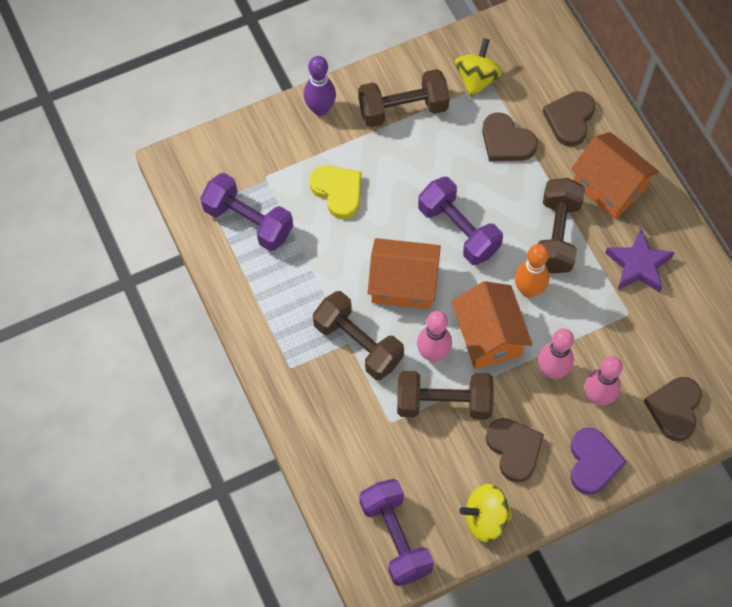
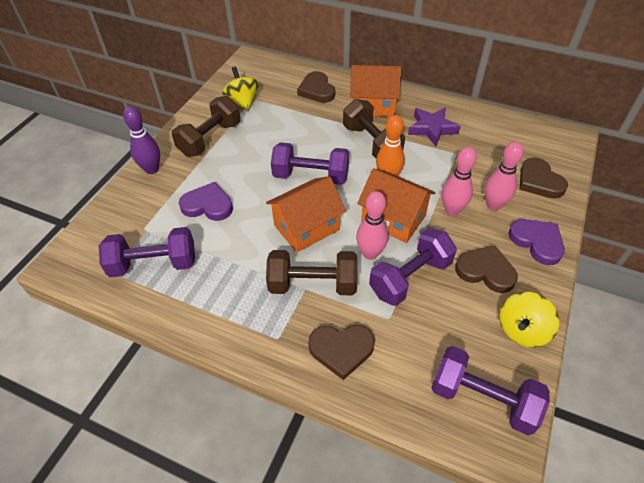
camera: 40 degrees left, 15 degrees down
(338, 192) = (208, 205): yellow heart -> purple heart
(443, 402) = (410, 278): brown dumbbell -> purple dumbbell
(506, 141) = (292, 119): brown heart -> brown heart (341, 350)

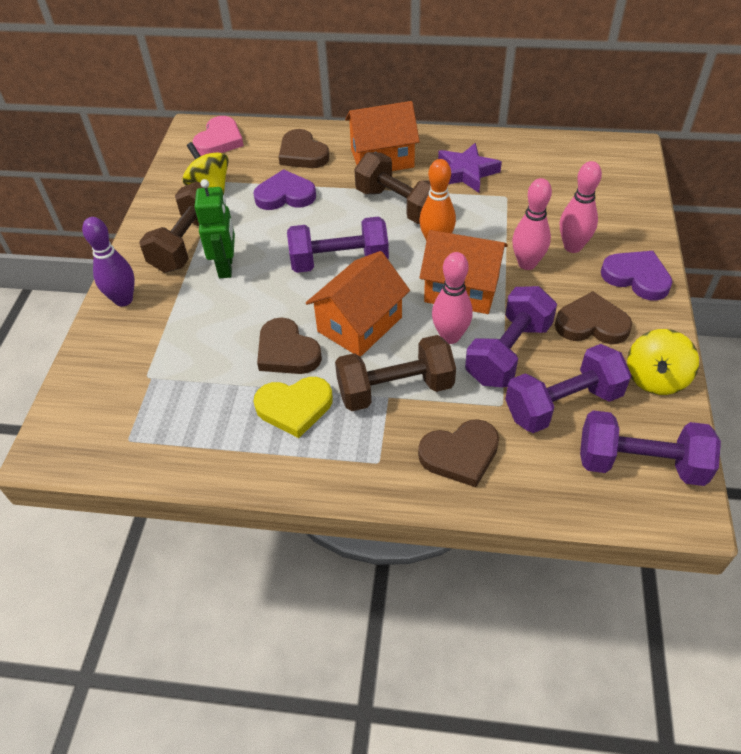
camera: 15 degrees left, 0 degrees up
(154, 264) = (180, 416): purple dumbbell -> purple dumbbell (562, 404)
(208, 205) = (220, 327): purple heart -> purple heart (285, 195)
(230, 162) = (226, 267): none -> green robot
(234, 279) = (294, 407): none -> yellow heart
(263, 69) = (219, 140): none -> pink heart
(539, 181) = (614, 208): brown heart -> brown heart (287, 351)

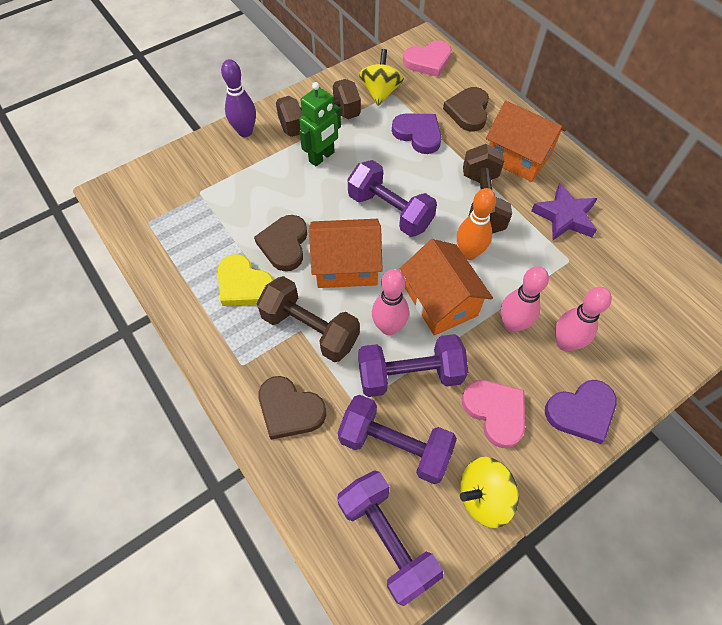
camera: 45 degrees right, 10 degrees up
(591, 324) = (495, 412): brown heart -> pink heart
(636, 277) = (581, 412): purple heart -> purple heart turned 75 degrees clockwise

